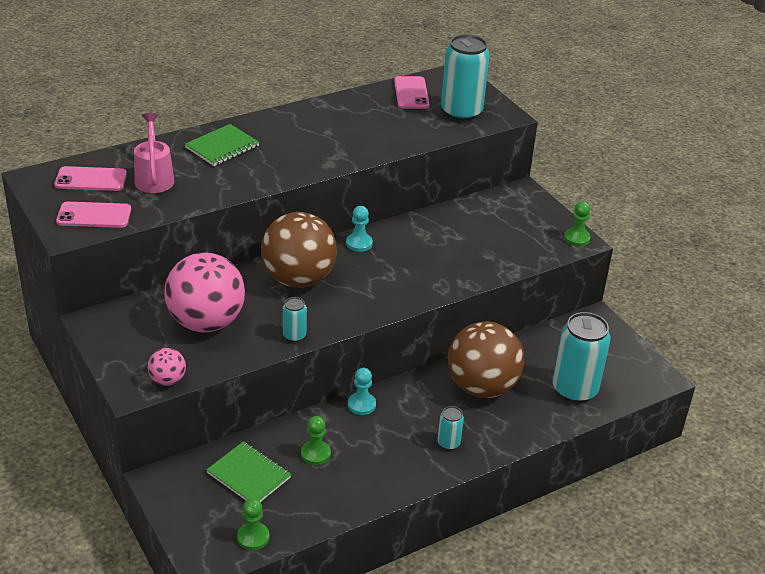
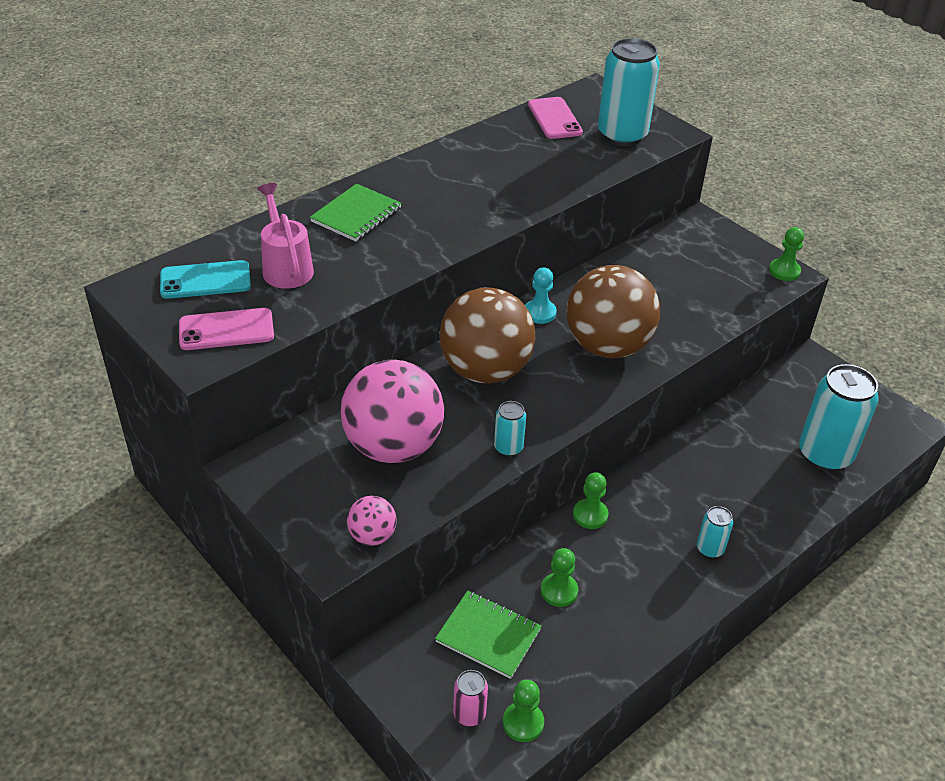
camera: 10 degrees left, 5 degrees up
(91, 179) = (205, 280): pink phone -> turquoise phone
(214, 525) = (469, 714): none -> pink can
(361, 405) = (590, 515): turquoise pawn -> green pawn
(482, 387) = (720, 468): brown ball -> brown ball (607, 346)

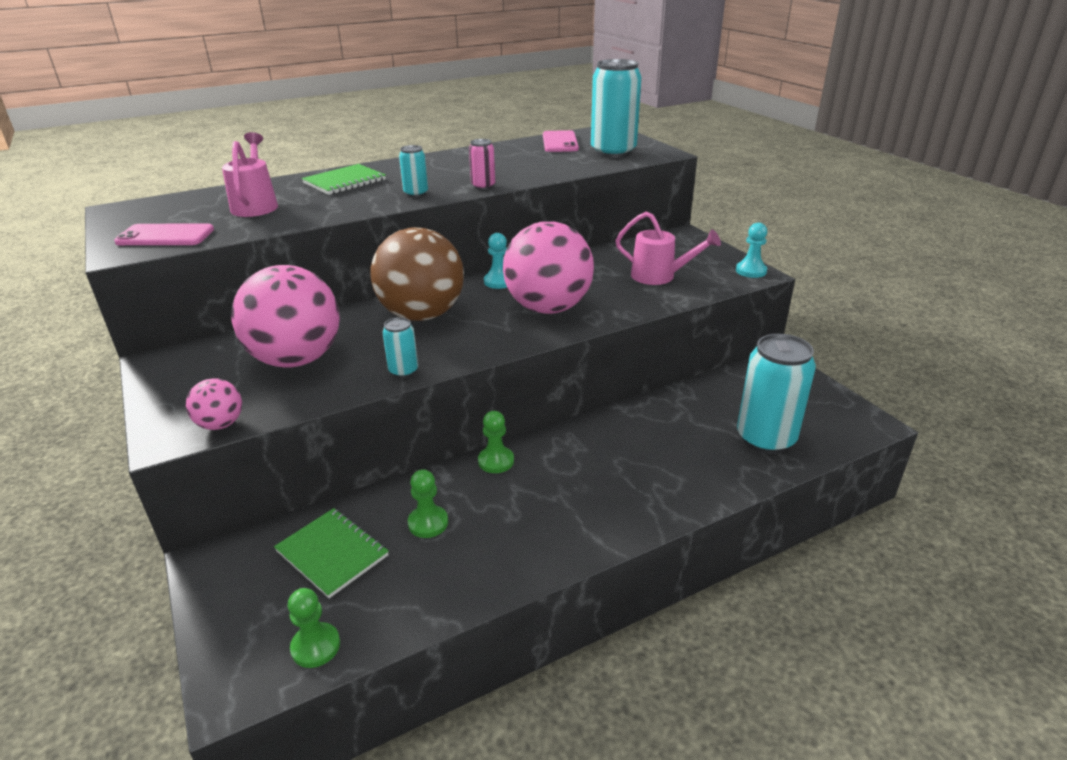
camera: 15 degrees right, 10 degrees down
(205, 280) = (182, 208): turquoise phone -> none
(469, 714) = (265, 627): pink can -> pink can (483, 186)
(607, 346) = (548, 308): brown ball -> pink ball
(698, 288) = (659, 276): none -> pink watering can
(710, 549) = (606, 506): turquoise can -> turquoise can (416, 193)
(784, 271) = (751, 271): green pawn -> turquoise pawn

